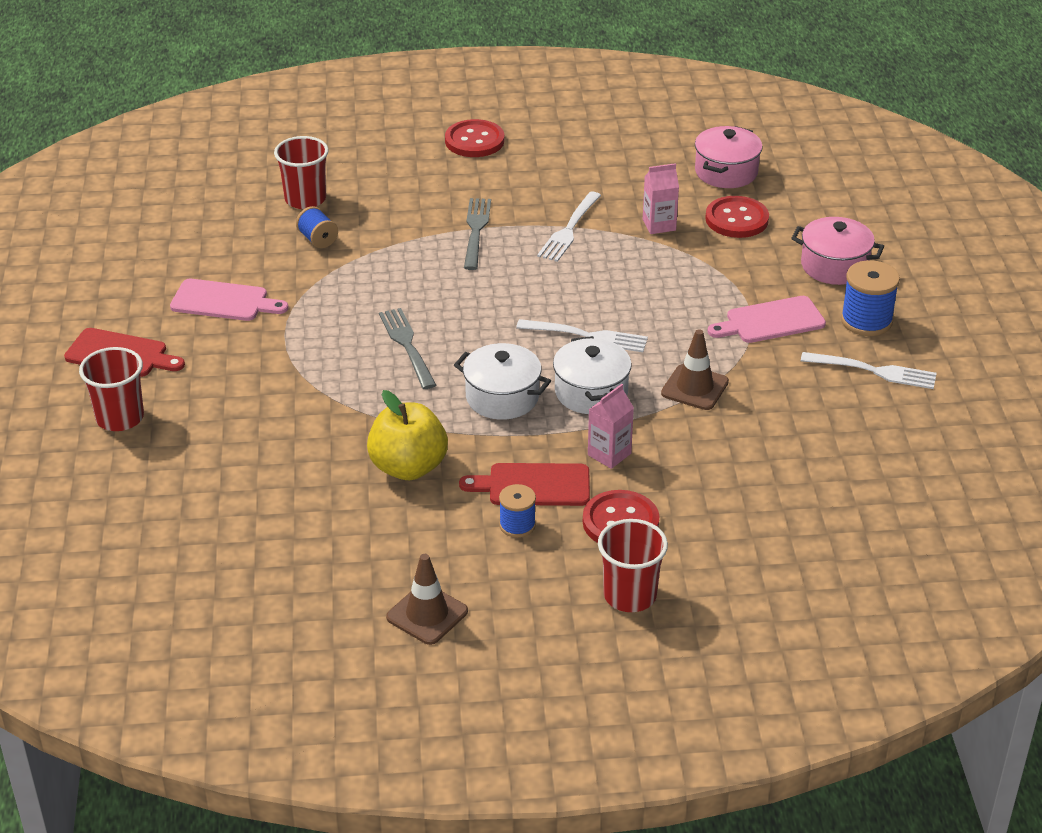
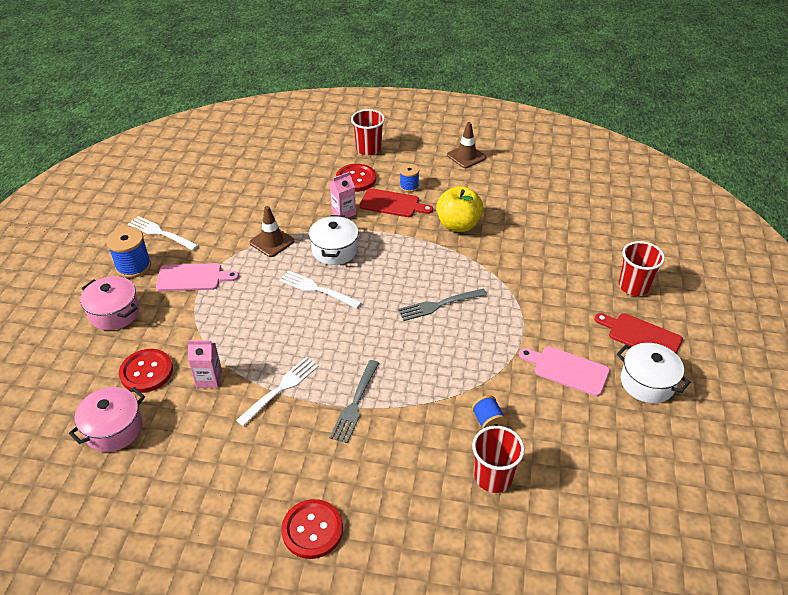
camera: 165 degrees left, 5 degrees up
(407, 345) = (439, 305): grey fork -> grey fork turned 75 degrees clockwise
(502, 397) = (390, 257): white pot -> white pot (647, 382)

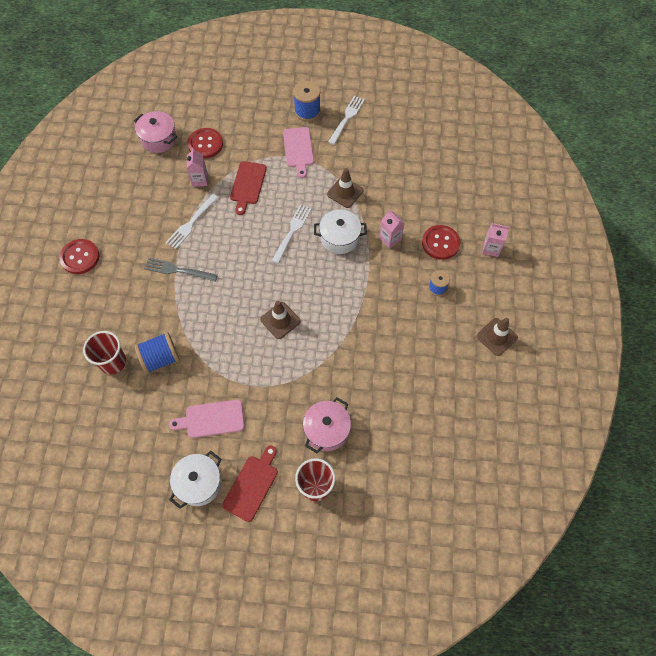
camera: 85 degrees right, 20 degrees up
(114, 313) = (259, 113): pink pot -> pink pot (326, 430)
(281, 389) = (191, 223): white fork -> white fork turned 90 degrees clockwise
(368, 149) = (491, 248): red cup -> pink carton
(392, 204) = (408, 276): red cutting board -> red cutting board (248, 185)
(439, 305) = (280, 320): grey fork -> brown traffic cone
(458, 225) = (386, 332): yellow apple -> none
(488, 422) = (160, 358): blue spool -> blue spool, size x1.61
(567, 370) = (211, 419): pink cutting board -> pink cutting board turned 120 degrees counterclockwise

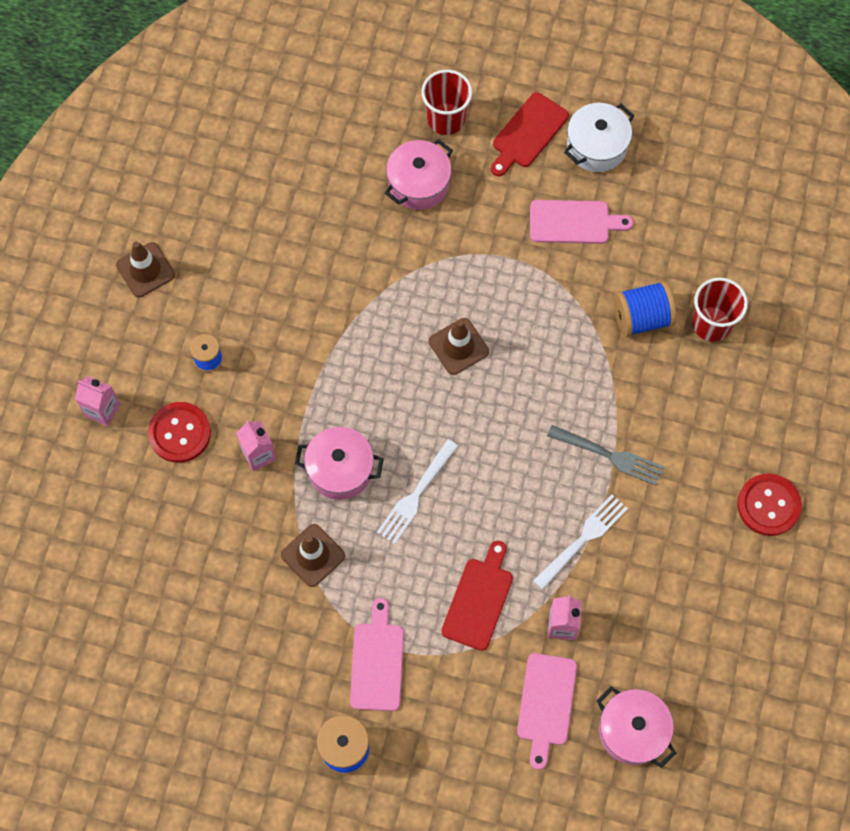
camera: 170 degrees left, 5 degrees up
(205, 144) = (546, 704): red button -> pink cutting board
(339, 238) = (340, 469): white pot -> pink pot
(347, 118) = (274, 719): white fork -> none

